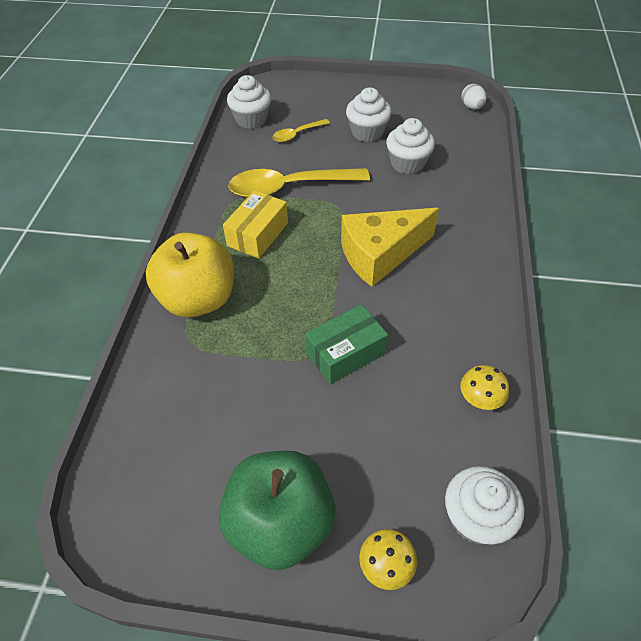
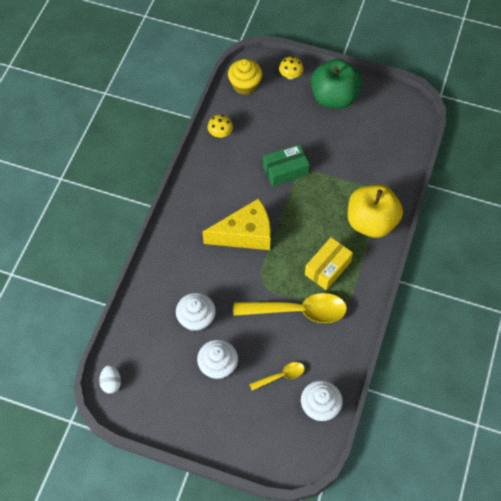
camera: 170 degrees left, 10 degrees up
(476, 517) = (245, 85): white cupcake -> yellow cupcake

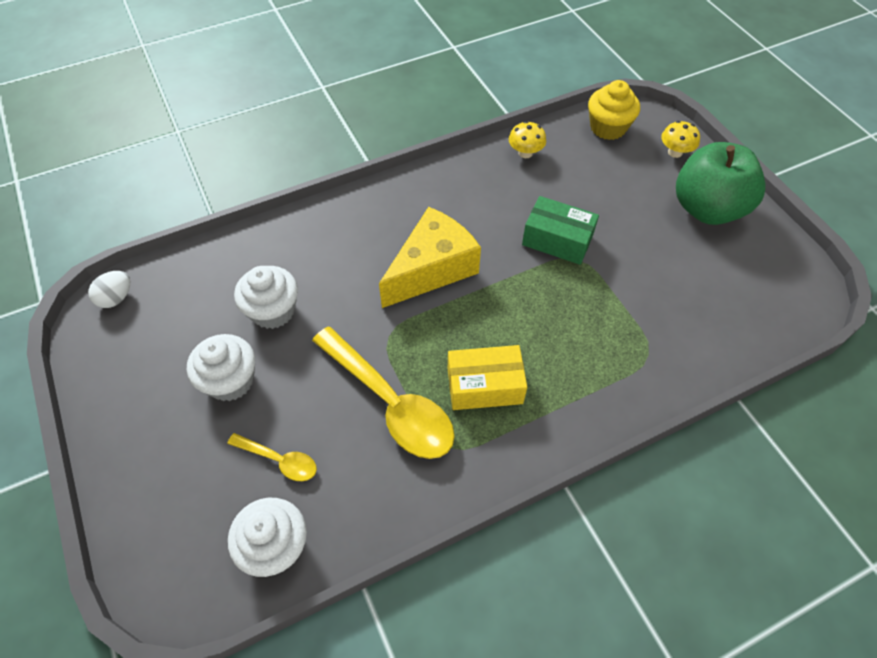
camera: 45 degrees right, 5 degrees down
(245, 234) = (432, 269): yellow cheese -> yellow cheese turned 75 degrees counterclockwise
(371, 222) = (604, 380): yellow apple -> none

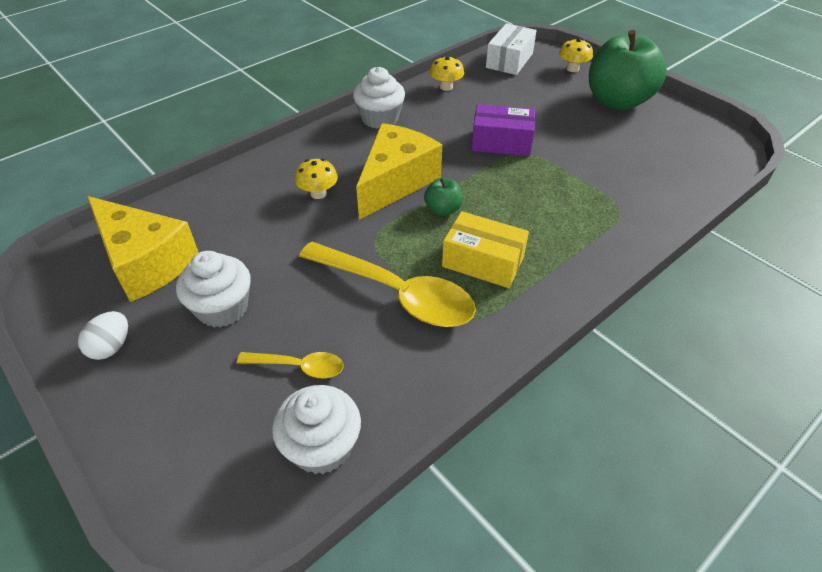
camera: 15 degrees left, 10 degrees down
(116, 298) = (73, 261): white egg -> white egg (111, 347)
(177, 313) = (146, 262): none -> yellow cheese
(273, 311) = (249, 241): white cupcake -> white cupcake (380, 118)
(353, 267) = (318, 193): none -> yellow mushroom
(467, 314) = (443, 209): none -> green apple
(484, 386) = (483, 262): yellow box -> yellow box turned 45 degrees clockwise
(557, 240) = (501, 142): green box -> purple box
(608, 127) = (509, 60): yellow cupcake -> white box

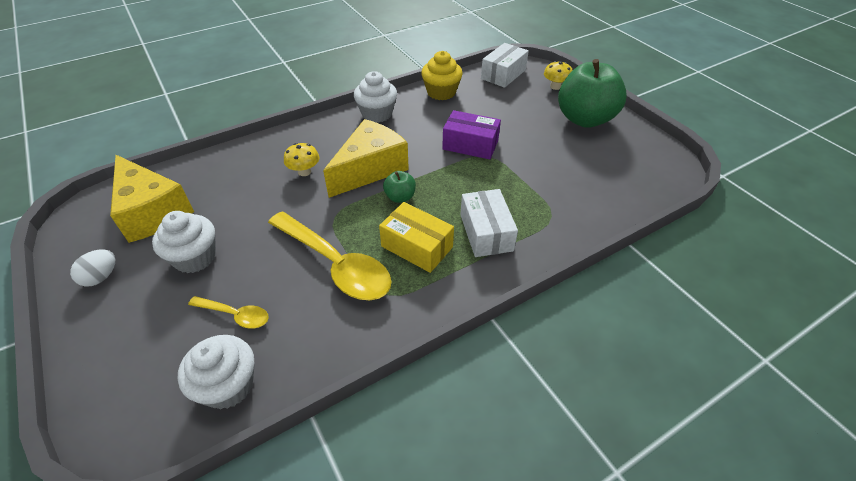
camera: 10 degrees right, 0 degrees up
(446, 87) = (441, 92): yellow mushroom -> yellow cupcake
(555, 236) = (486, 232): none -> white box

